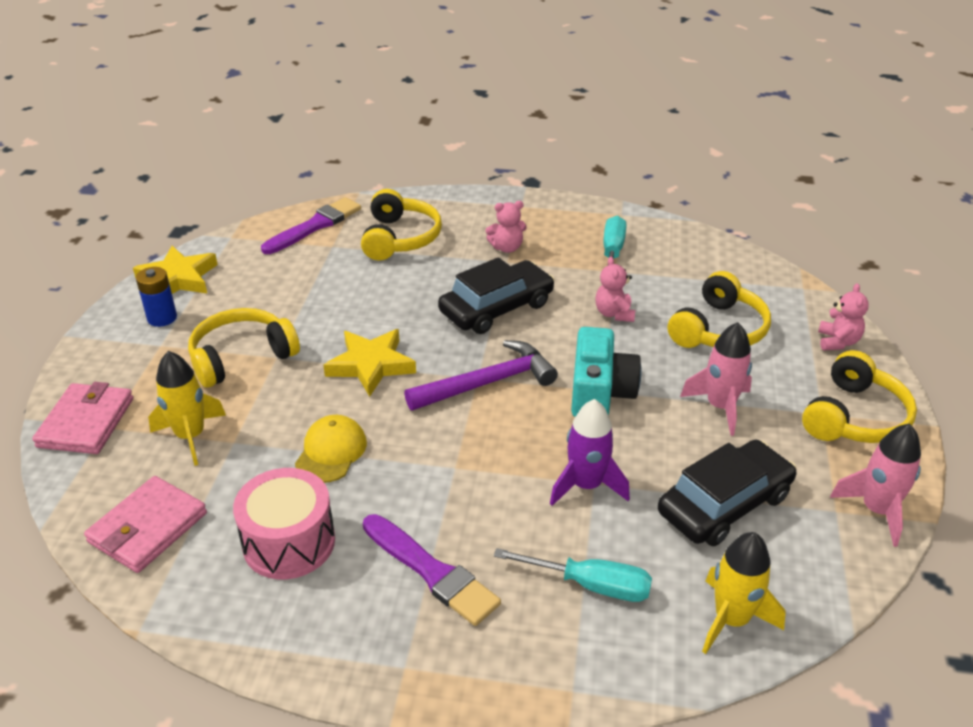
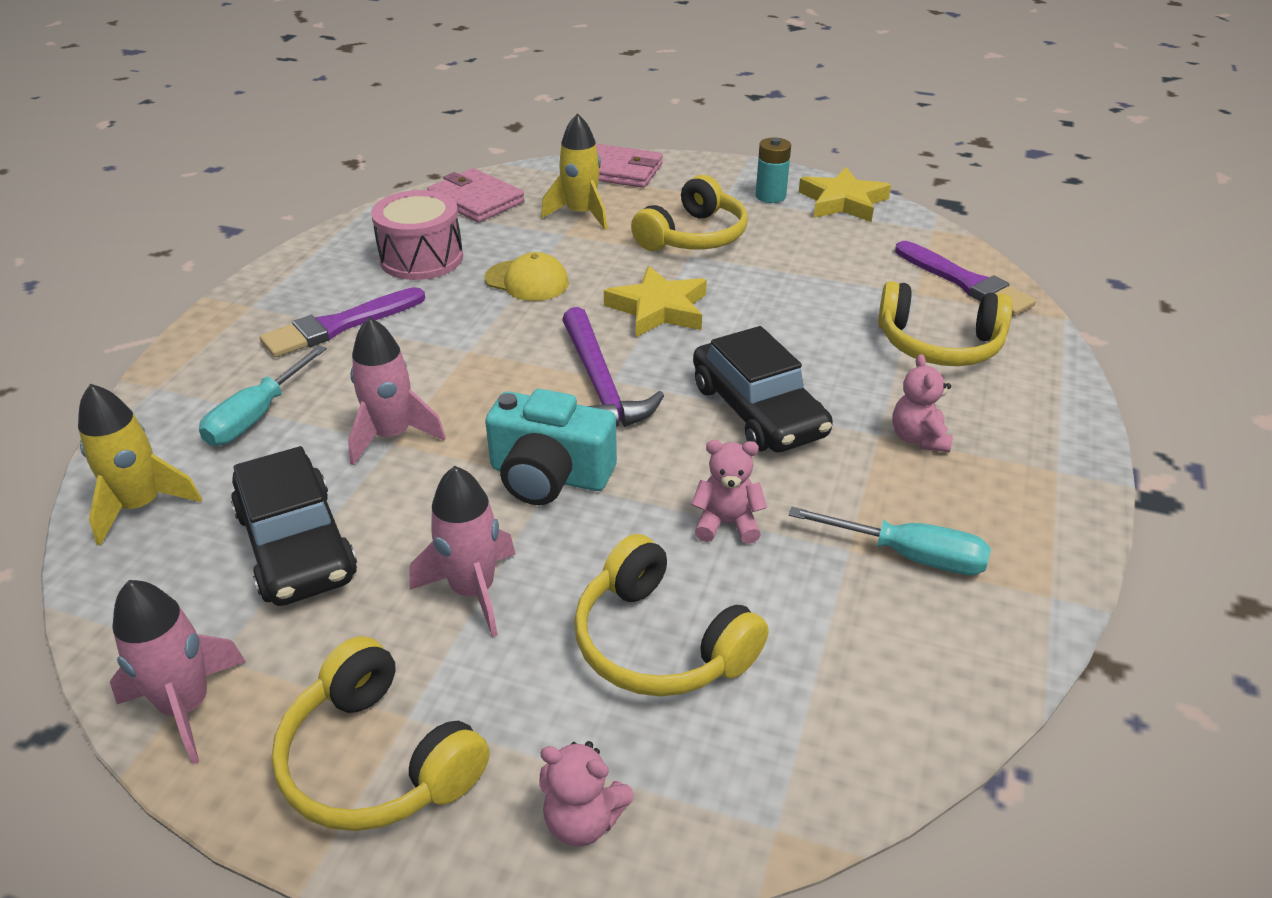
camera: 100 degrees right, 0 degrees up
(162, 318) = (770, 196): blue battery -> turquoise battery
(241, 357) = (693, 236): yellow headphones -> yellow headphones turned 60 degrees clockwise
(586, 485) = (392, 436): purple rocket -> pink rocket

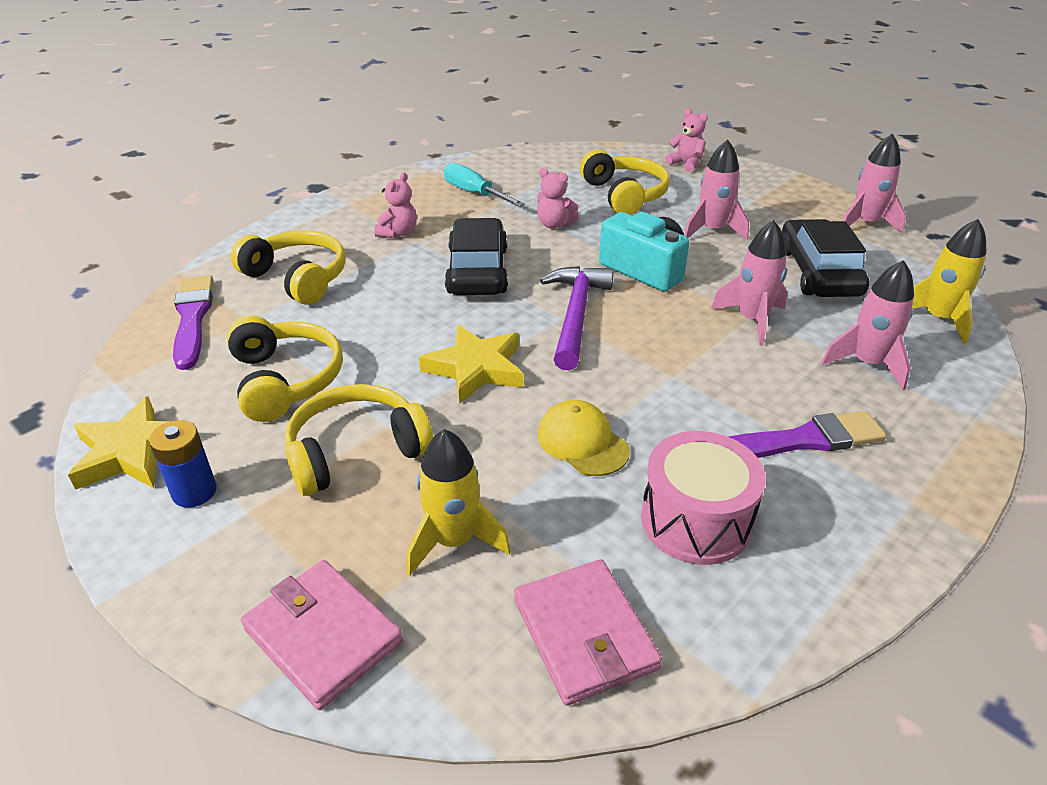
camera: 155 degrees left, 0 degrees up
(257, 416) = (867, 364): turquoise screwdriver -> pink rocket
(377, 761) = (768, 192): yellow headphones -> yellow headphones (286, 380)
(770, 196) = (194, 492): turquoise battery -> blue battery

